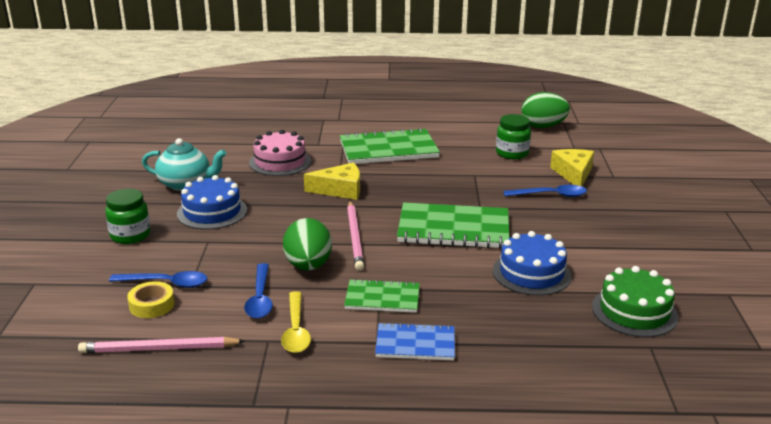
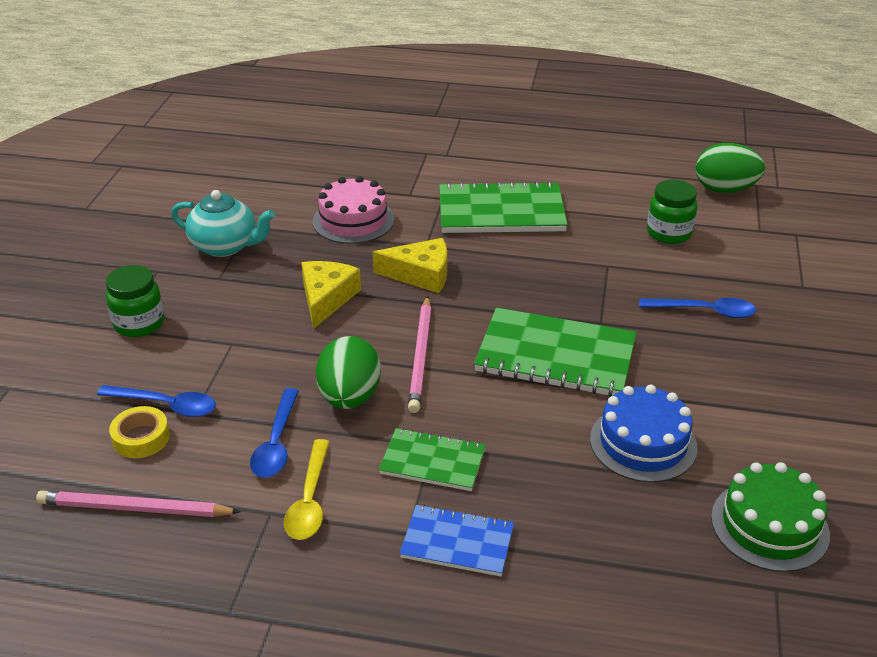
camera: 10 degrees right, 10 degrees up
(212, 212) = (248, 295): blue cake -> none
(573, 174) = (746, 277): yellow cheese -> yellow cheese (326, 298)

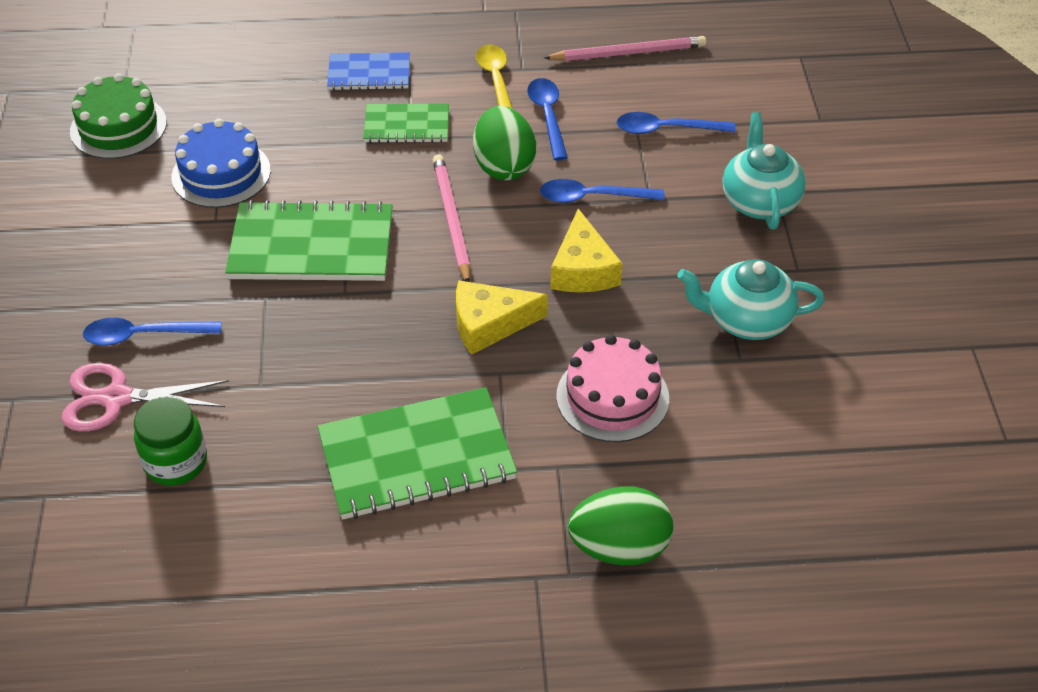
camera: 165 degrees right, 10 degrees up
(139, 323) = (759, 201): green jar -> turquoise teapot
(141, 438) = (665, 100): yellow tape -> none
(282, 353) = (592, 197): none -> blue spoon
(719, 274) = (116, 398): none -> pink scissors
(724, 189) = (78, 582): green egg -> green egg (619, 548)

